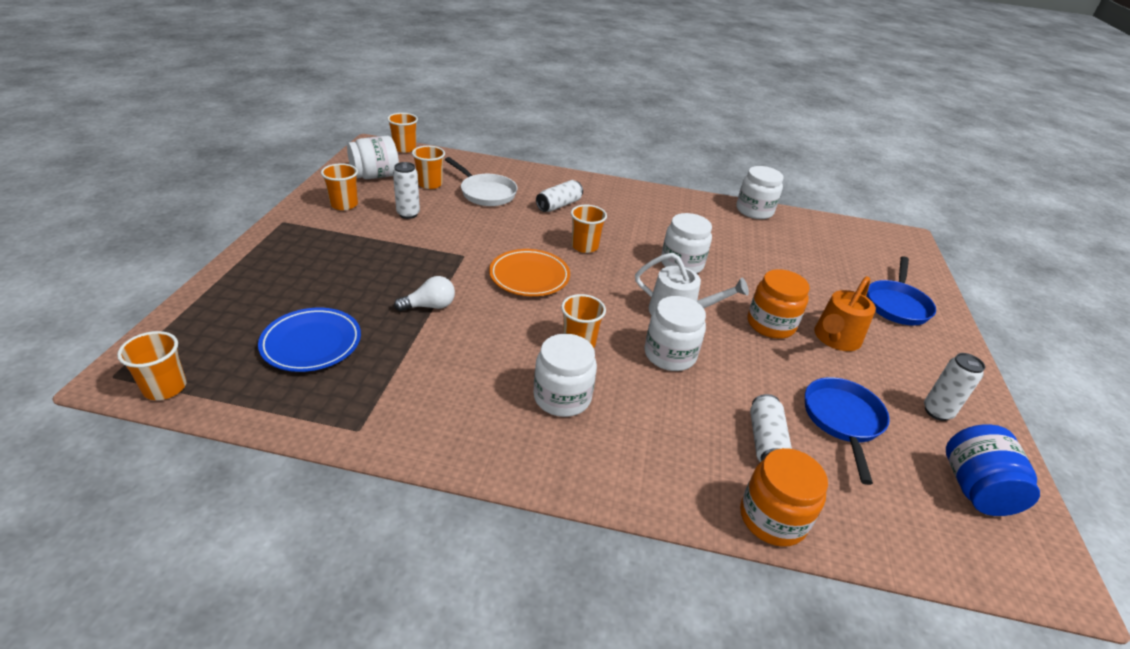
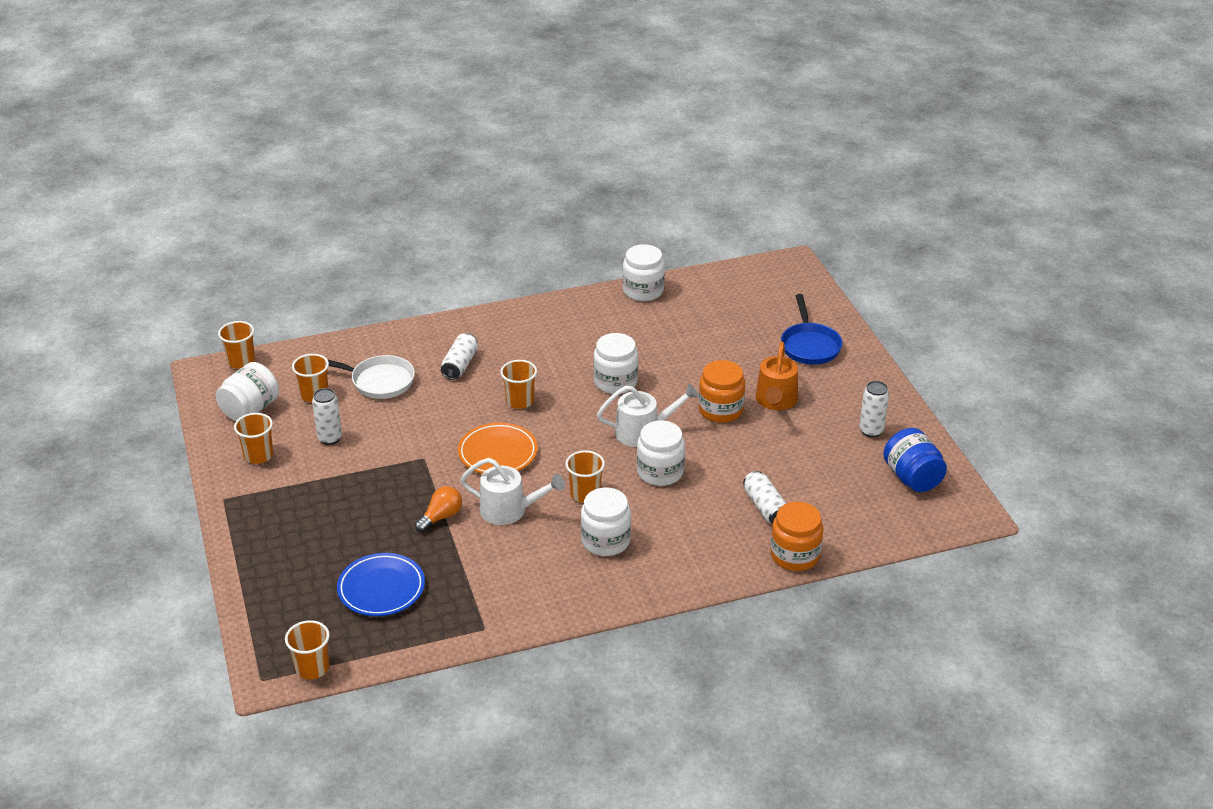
camera: 25 degrees left, 0 degrees up
(429, 306) = (441, 517): white light bulb -> orange light bulb
(495, 327) = (510, 510): none -> white watering can
(842, 420) = (809, 468): blue pan -> none

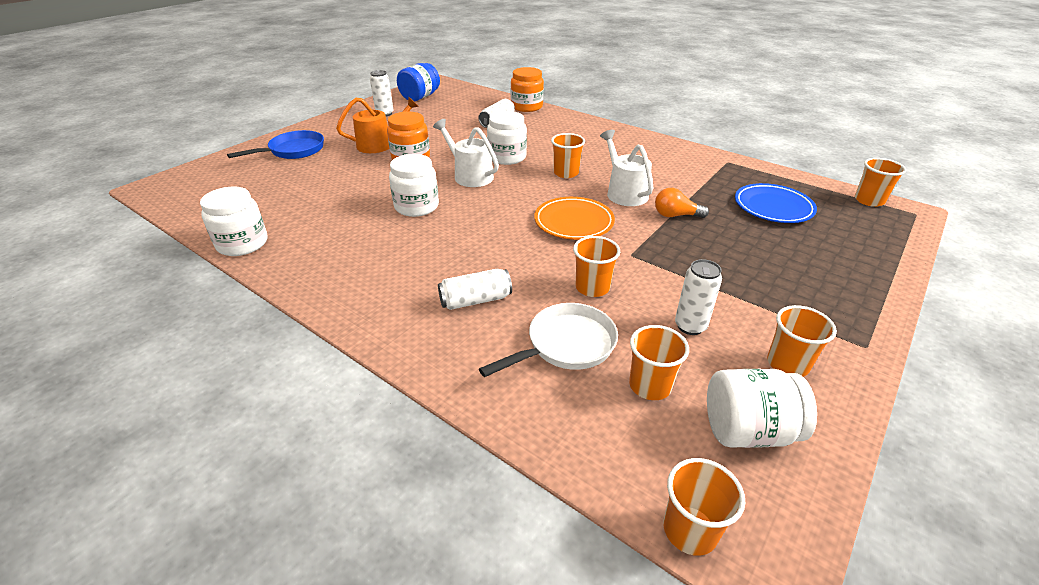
camera: 125 degrees left, 0 degrees up
(378, 381) = (566, 345): white pan -> white pan turned 75 degrees clockwise
(520, 401) = (494, 240): orange cup -> orange cup (592, 287)
(605, 541) = (597, 153): white jar -> none

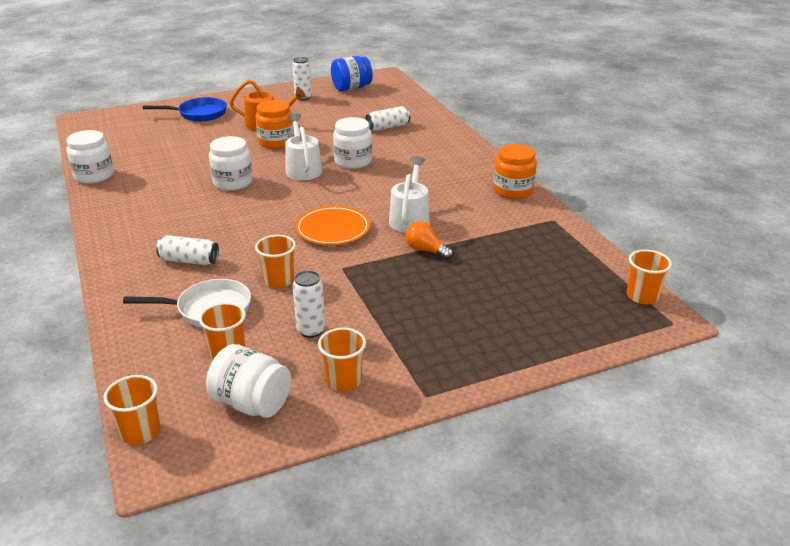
camera: 30 degrees right, 5 degrees down
(526, 107) = (434, 118): orange jar -> orange jar (513, 190)
(566, 173) = (384, 188): orange cup -> none
(773, 207) = (529, 272): blue plate -> none

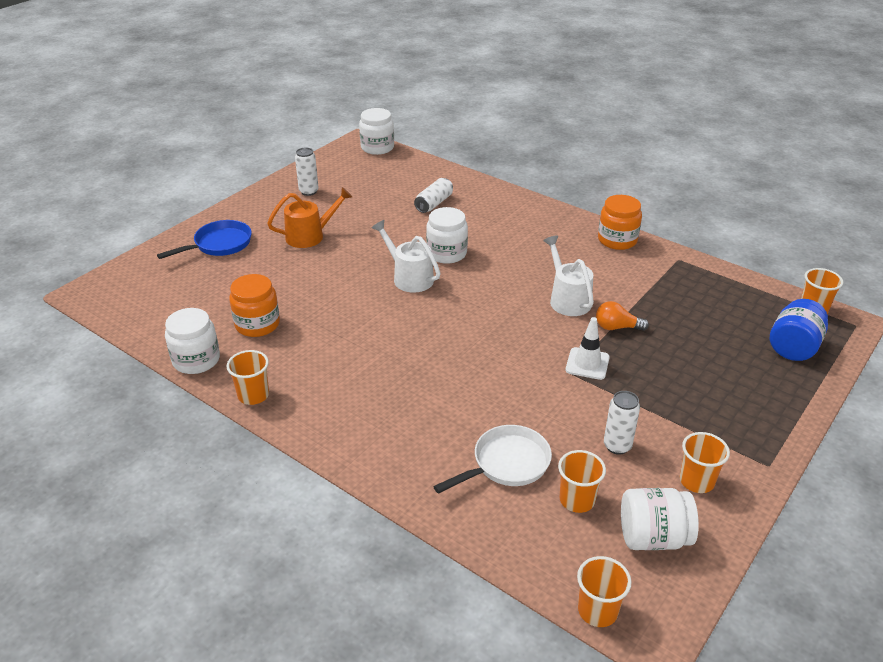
camera: 30 degrees left, 5 degrees up
(189, 260) = (424, 420): white can -> none
(233, 182) = (359, 316): white jar -> white jar (377, 147)
(276, 142) = (345, 254): orange jar -> orange jar (257, 324)
(279, 280) = (531, 407): orange cup -> orange cup (253, 395)
(333, 229) = (515, 335): orange plate -> none
(351, 88) = (345, 166): blue jar -> blue jar (793, 347)
(365, 267) = (587, 364): none -> white traffic cone

